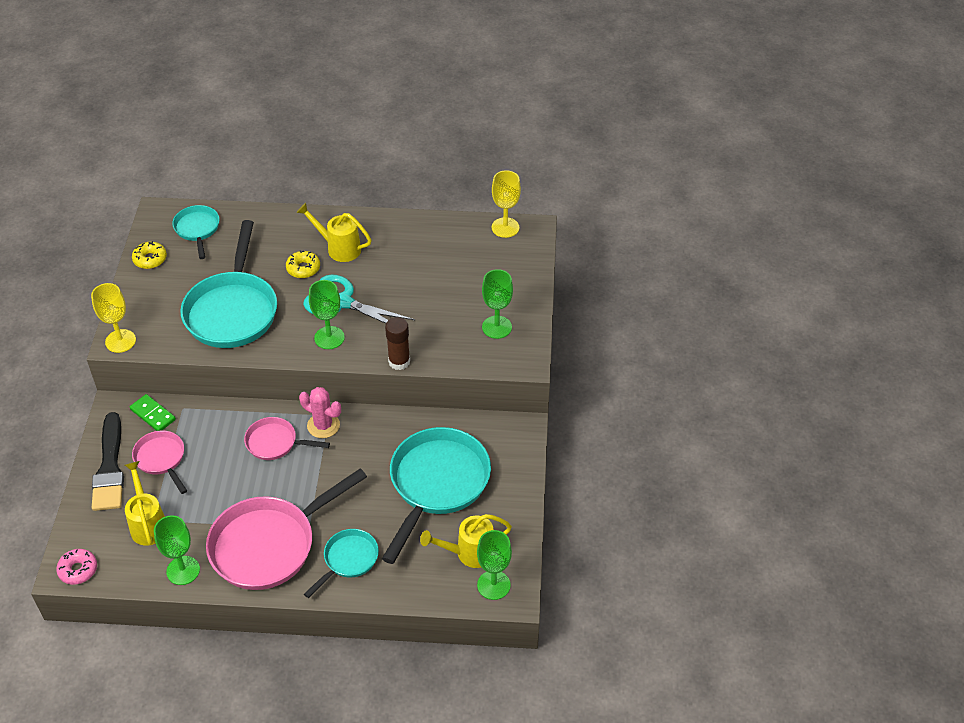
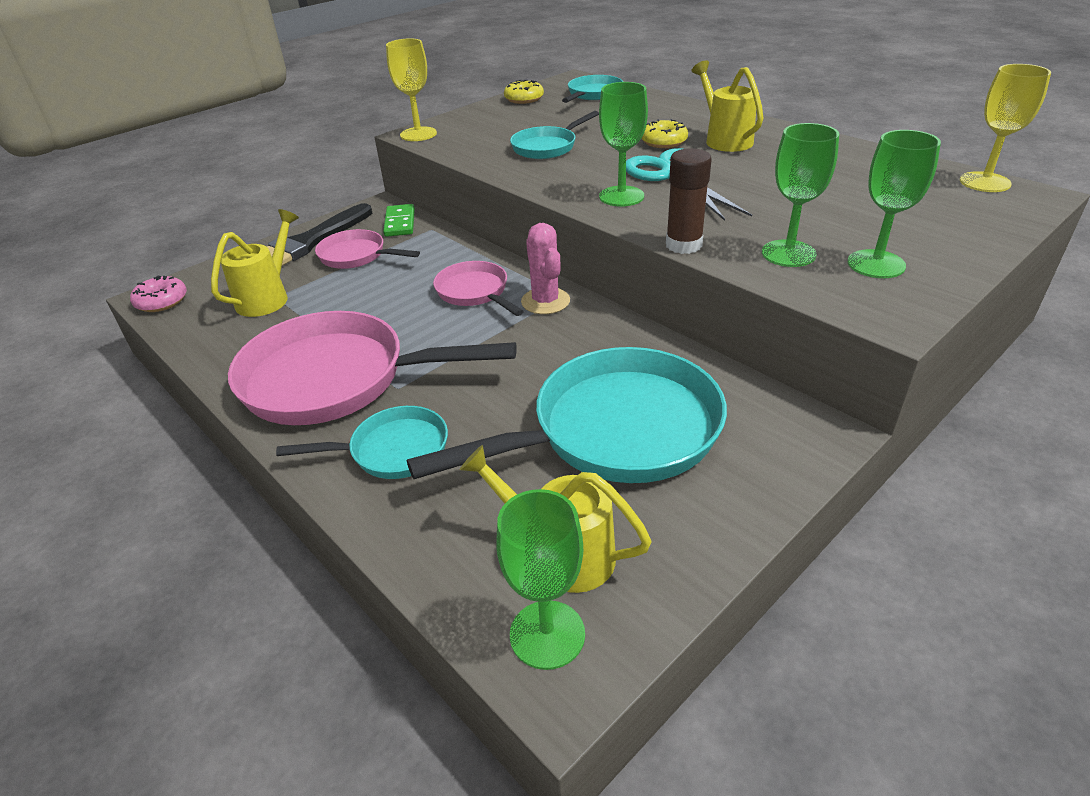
camera: 45 degrees right, 10 degrees down
(161, 459) = (356, 256): pink pan -> pink pan turned 75 degrees counterclockwise
(183, 570) = (229, 353): green goblet -> green goblet (788, 253)
(232, 311) = (547, 147): turquoise pan -> turquoise pan, size x0.52

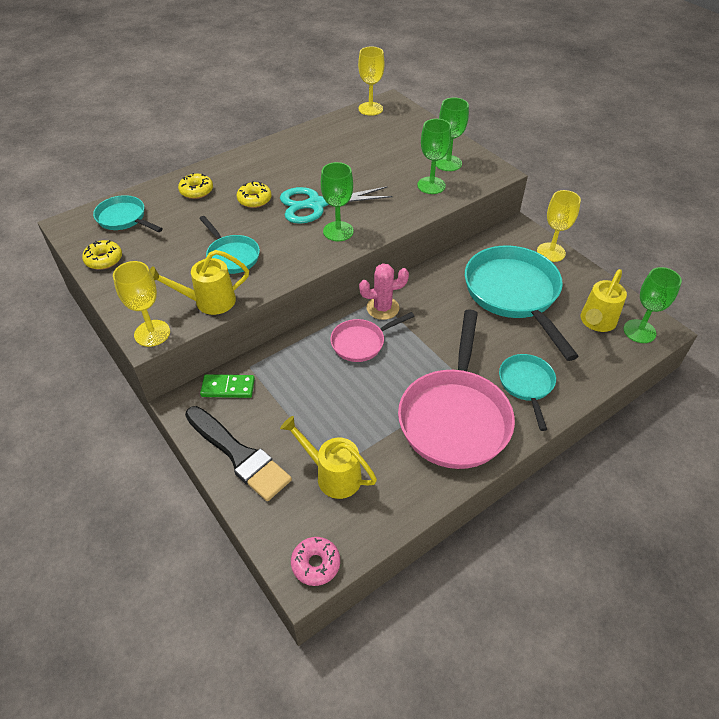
camera: 85 degrees left, 10 degrees up
(356, 256) = (279, 416): pink pan -> none
(662, 113) = (196, 191): none -> yellow donut
(683, 245) = (412, 217): brown glue stick -> none
(725, 140) = (266, 174): yellow watering can -> yellow watering can (209, 302)
(769, 483) = (551, 252): none -> yellow goblet

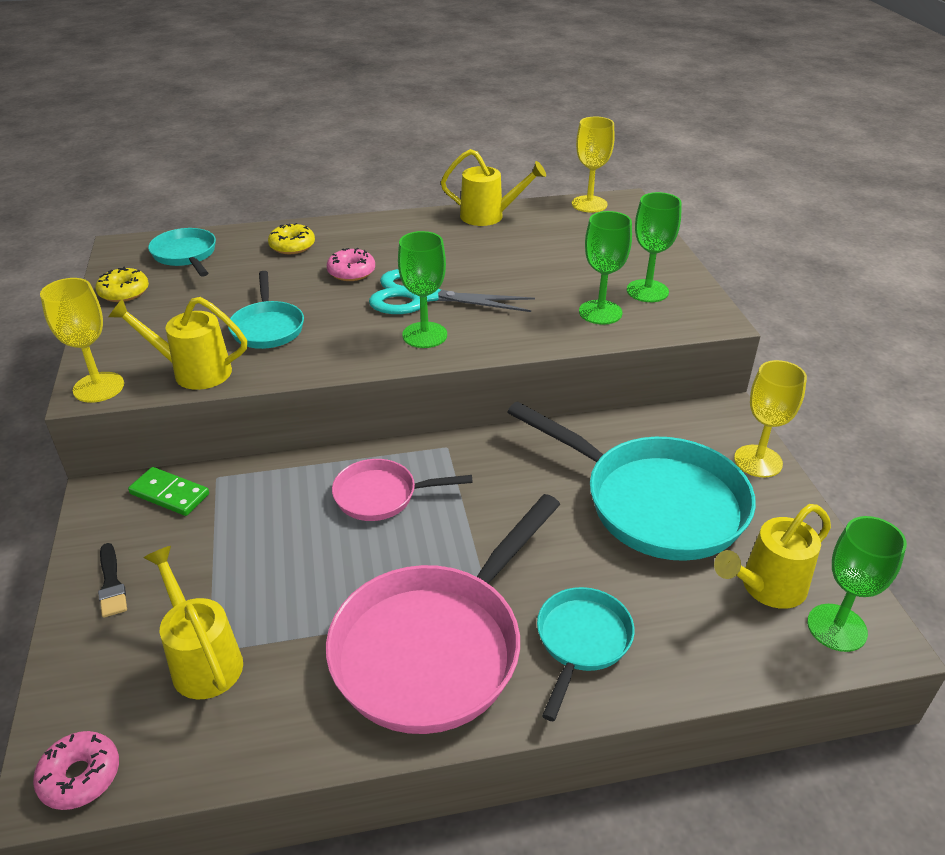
camera: 25 degrees right, 10 degrees down
(239, 455) = (111, 584): black brush -> black brush, size x0.47
(254, 199) = (351, 272): yellow donut -> pink donut
(313, 134) = (488, 216): none -> yellow watering can
(382, 308) = (445, 460): pink cactus -> none
(514, 294) = (655, 502): turquoise pan -> turquoise pan turned 120 degrees clockwise

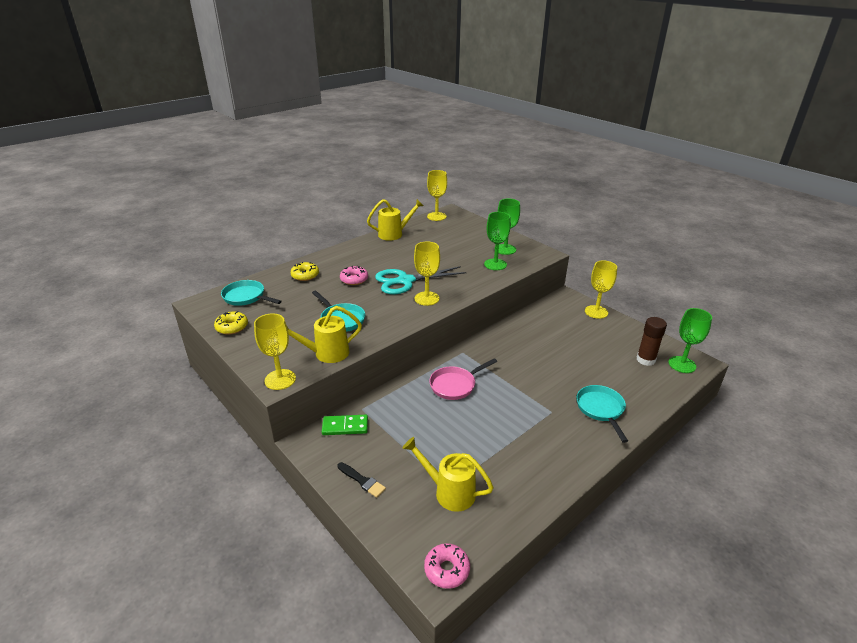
camera: 30 degrees left, 5 degrees down
(424, 335) = (427, 298): green goblet -> yellow goblet
(435, 647) = (546, 438): pink pan -> none
(655, 502) = (574, 343): turquoise pan -> none
(766, 587) = (645, 360): yellow watering can -> brown glue stick

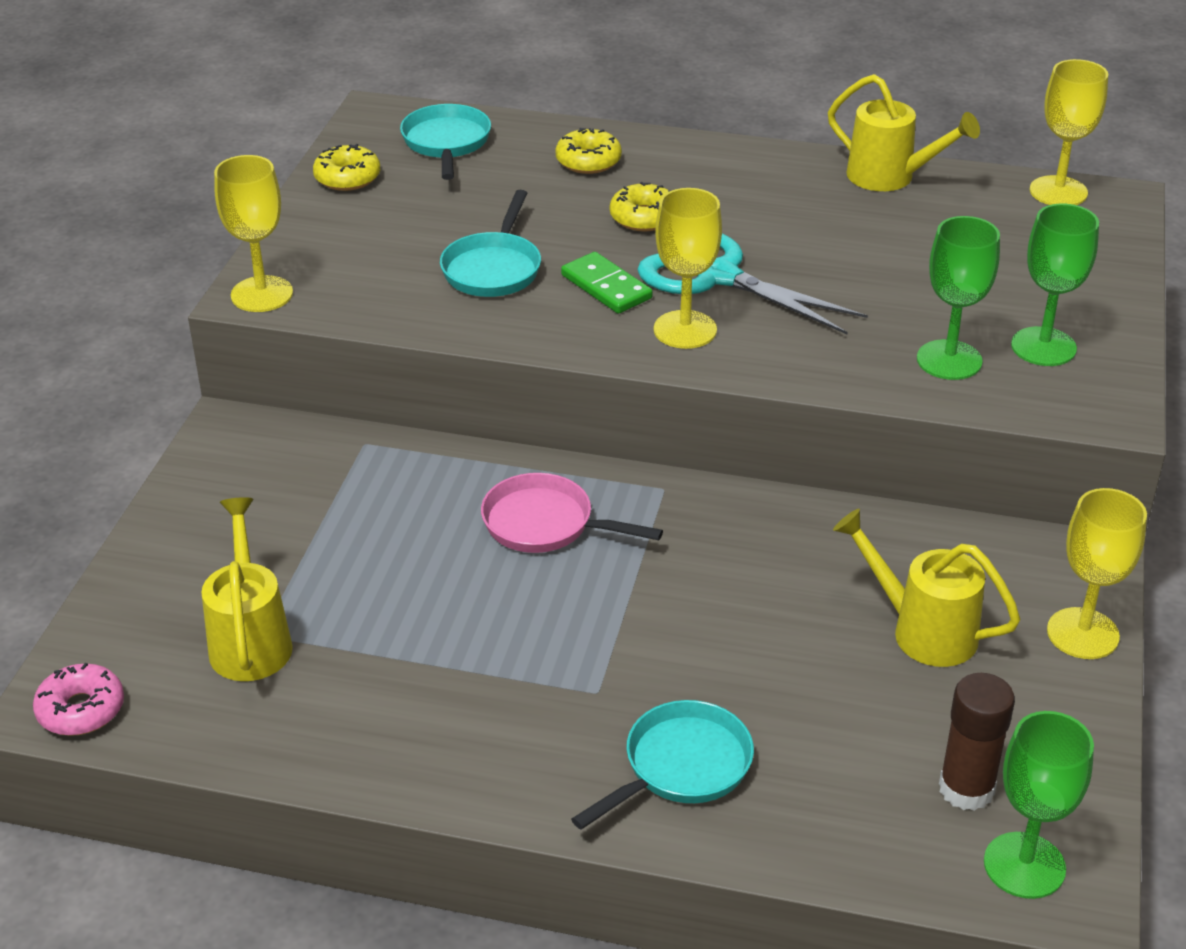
camera: 55 degrees right, 5 degrees up
(326, 353) = (376, 303): yellow watering can -> yellow watering can (923, 631)
(345, 426) = (302, 448): green domino -> green domino (606, 287)
(354, 279) = (644, 217): pink donut -> yellow donut
(362, 481) = (194, 529): black brush -> none

